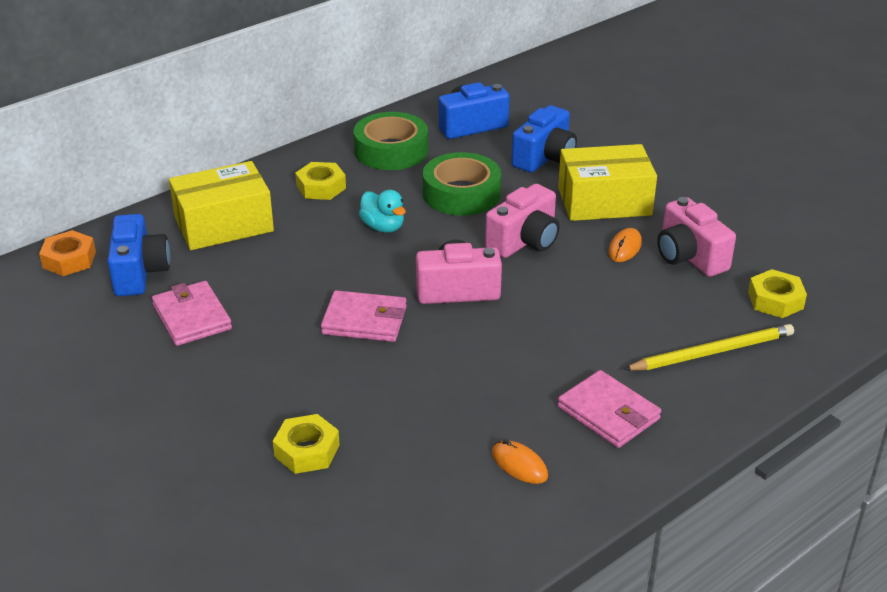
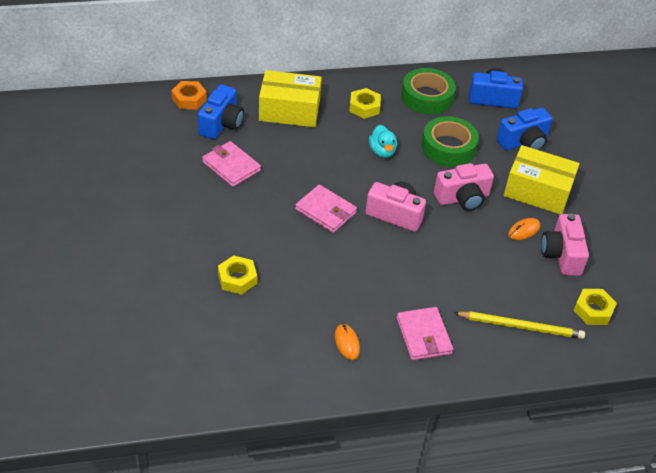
camera: 25 degrees right, 10 degrees up
(192, 317) = (231, 166): pink wallet -> pink wallet turned 45 degrees counterclockwise

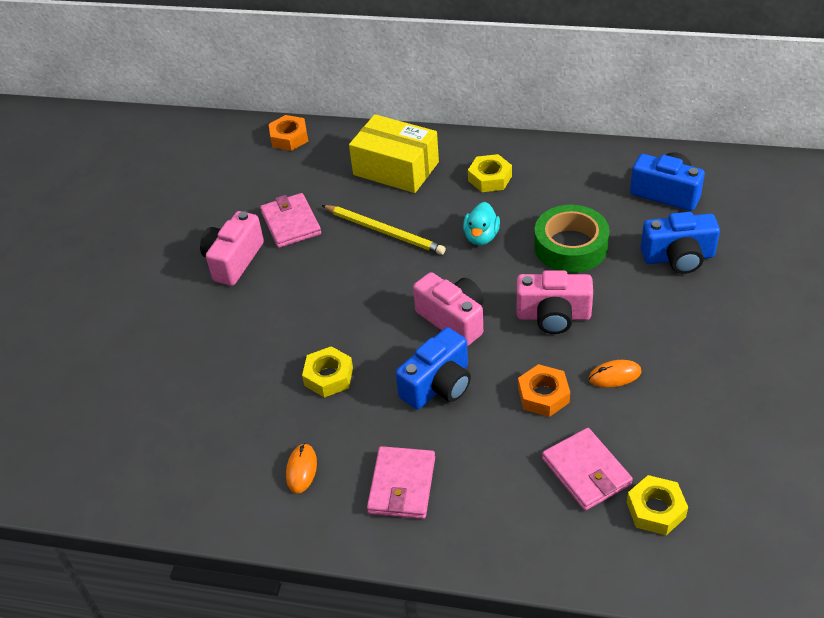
camera: 30 degrees right, 0 degrees up
(221, 124) = (308, 172): blue camera -> blue camera (438, 385)
(237, 279) = (220, 359): yellow nut -> yellow nut (328, 376)
(325, 211) = (370, 298): pink wallet -> pink wallet (586, 471)
(427, 97) = (577, 178): green tape -> none
(485, 254) = (543, 395): none -> orange nut
(521, 327) = (539, 506): yellow pencil -> yellow pencil (384, 232)
(537, 191) = (663, 327): yellow box -> none
(561, 255) = (651, 421): pink camera -> pink camera (234, 260)

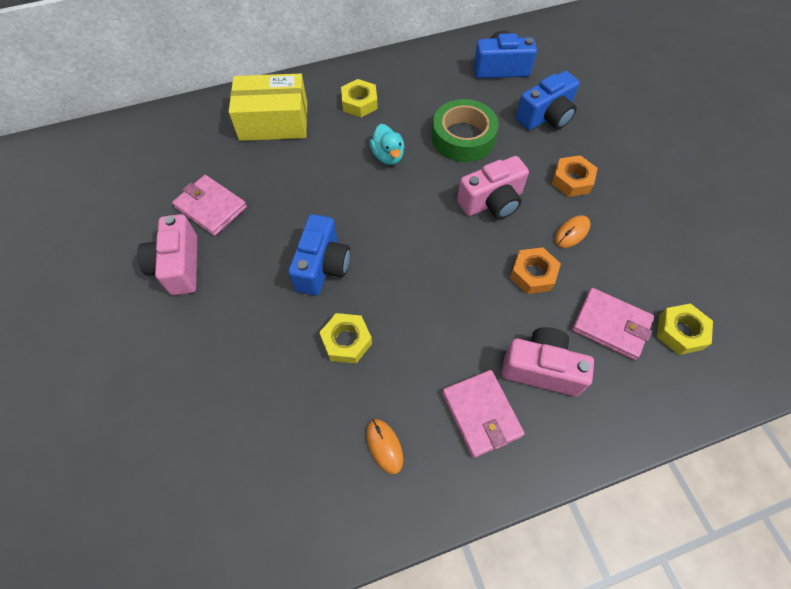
camera: 35 degrees left, 15 degrees up
(289, 138) = (155, 126): orange nut -> orange nut (572, 180)
(384, 232) = (303, 183): yellow pencil -> none
(438, 385) = (446, 304): blue camera -> blue camera (322, 266)
(453, 319) = (416, 239): pink camera -> pink camera (541, 369)

